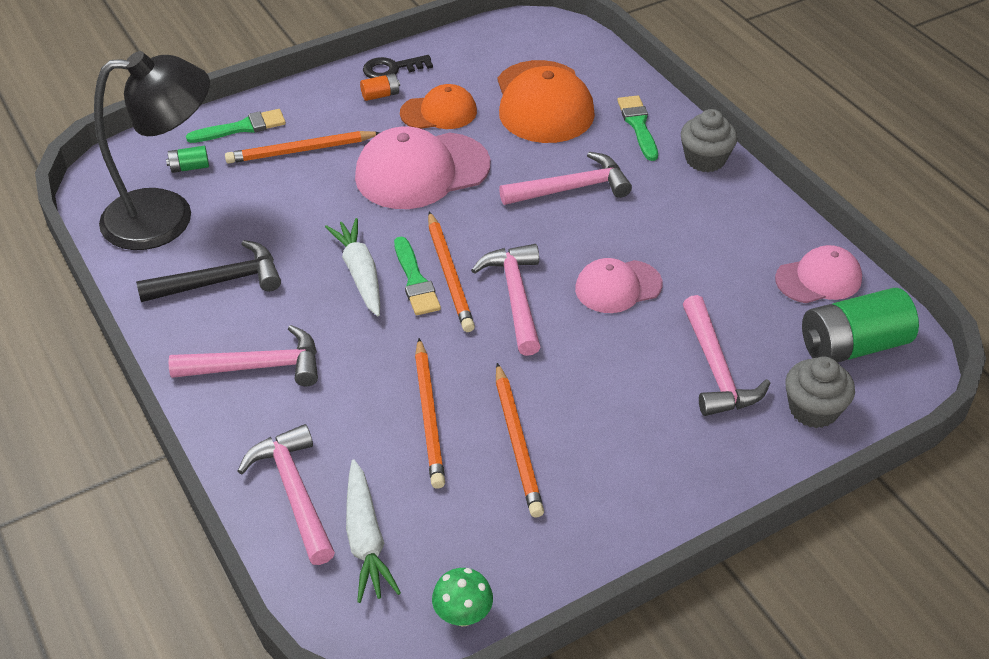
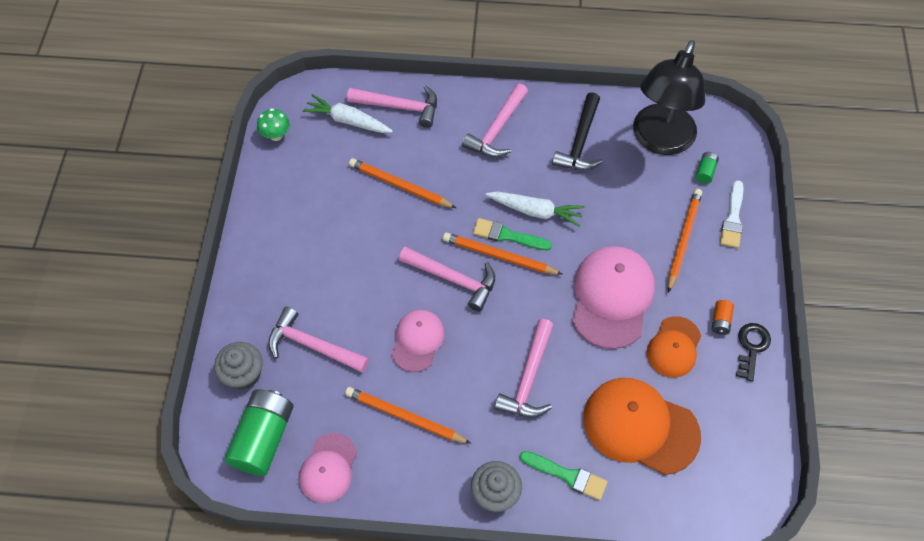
camera: 125 degrees right, 15 degrees up
(242, 128) = (733, 218): green brush -> white brush
(517, 442) = (349, 214): orange pencil -> orange pencil (405, 417)

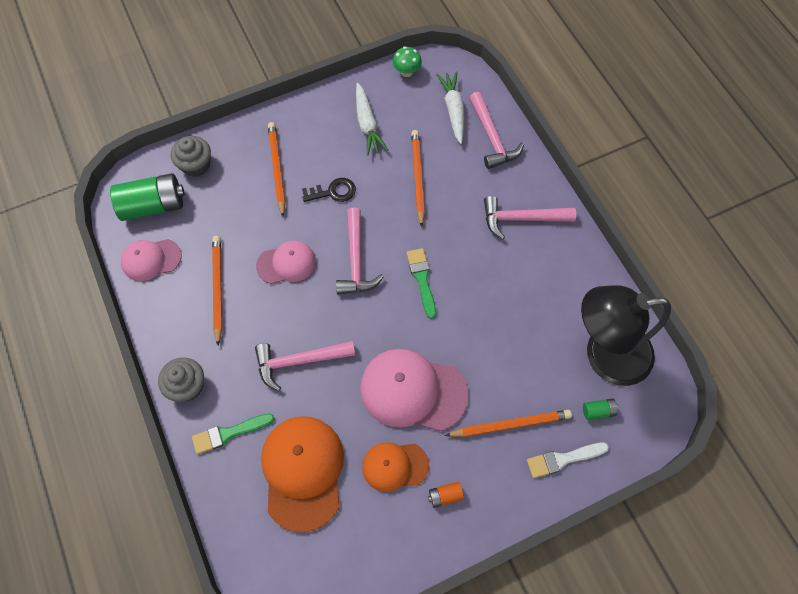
camera: 60 degrees right, 5 degrees up
(313, 345) = (242, 196): pink hammer -> none
(499, 256) = (398, 283): orange pencil -> orange pencil (277, 169)
(535, 211) = (459, 289): white carrot -> white carrot (367, 124)
(567, 475) = (229, 433): green brush -> green brush turned 75 degrees clockwise
(580, 142) = (555, 289): black hammer -> none
(612, 298) = (413, 391): pink cap -> pink cap turned 150 degrees counterclockwise
(751, 347) = (434, 536): black key -> black key (333, 192)

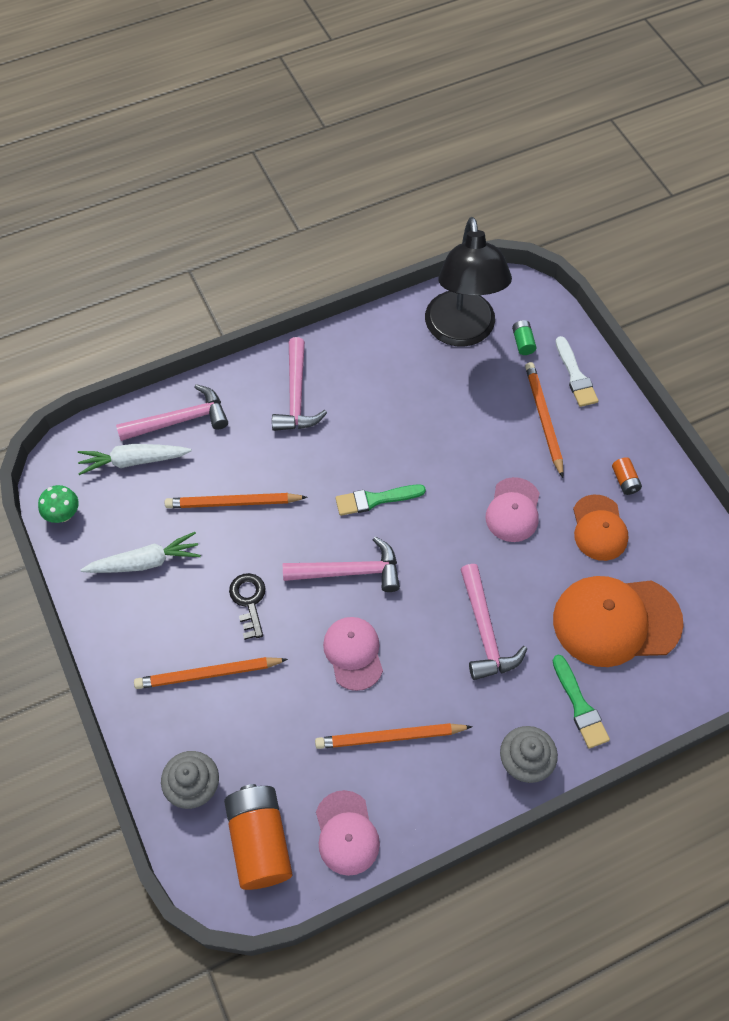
camera: 90 degrees left, 5 degrees down
(153, 206) = (260, 841): green battery -> orange battery
(413, 391) = (513, 510): pink cap -> pink cap, size x0.59

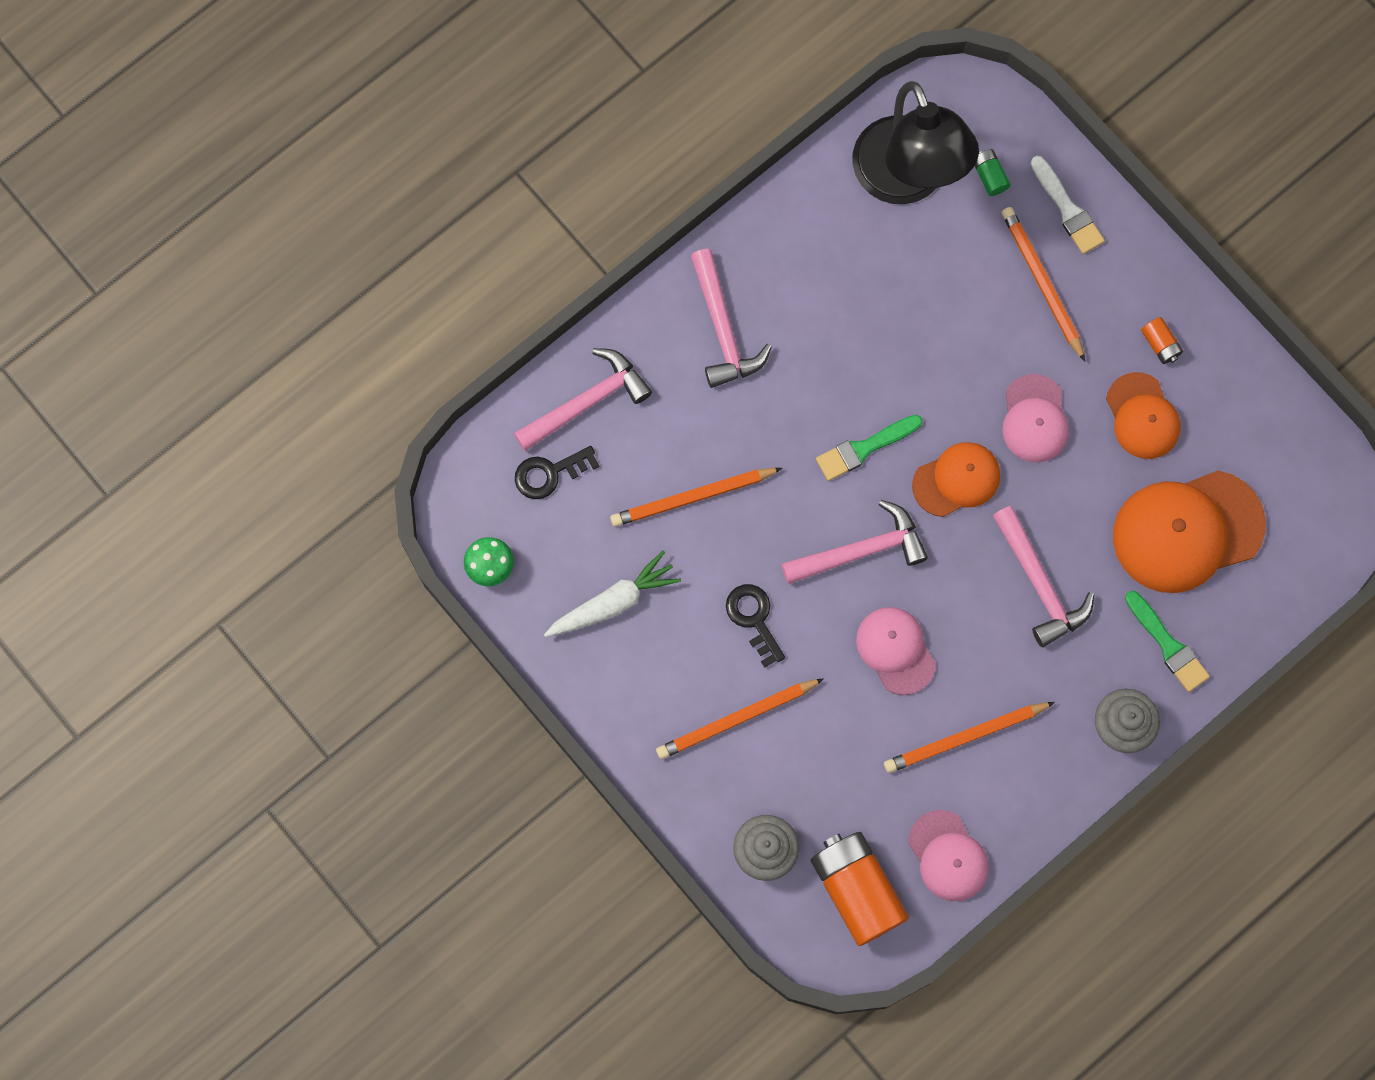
camera: 15 degrees left, 15 degrees up
(133, 461) = (549, 473): white carrot -> black key
(440, 539) = (956, 480): none -> orange cap

